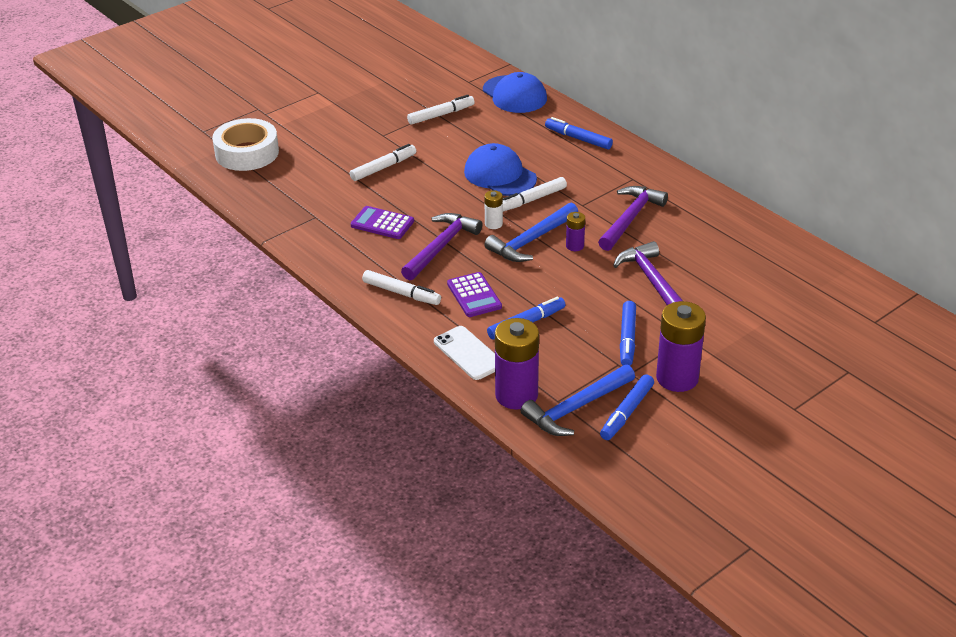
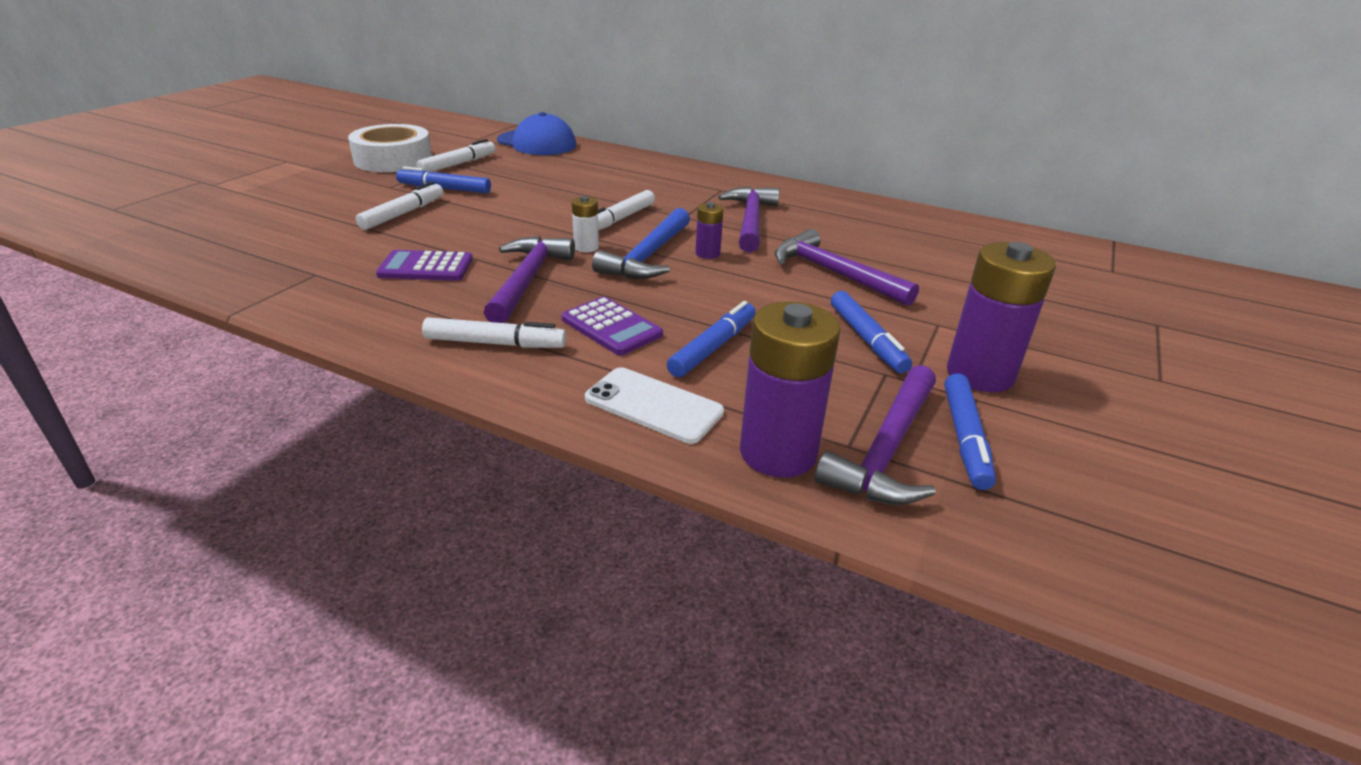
camera: 25 degrees left, 5 degrees down
(247, 153) = (188, 222): white tape -> white tape (393, 159)
(500, 175) = (563, 203): blue cap -> none
(576, 408) = (886, 450): blue hammer -> purple hammer
(578, 139) = (634, 166): blue marker -> blue marker (445, 189)

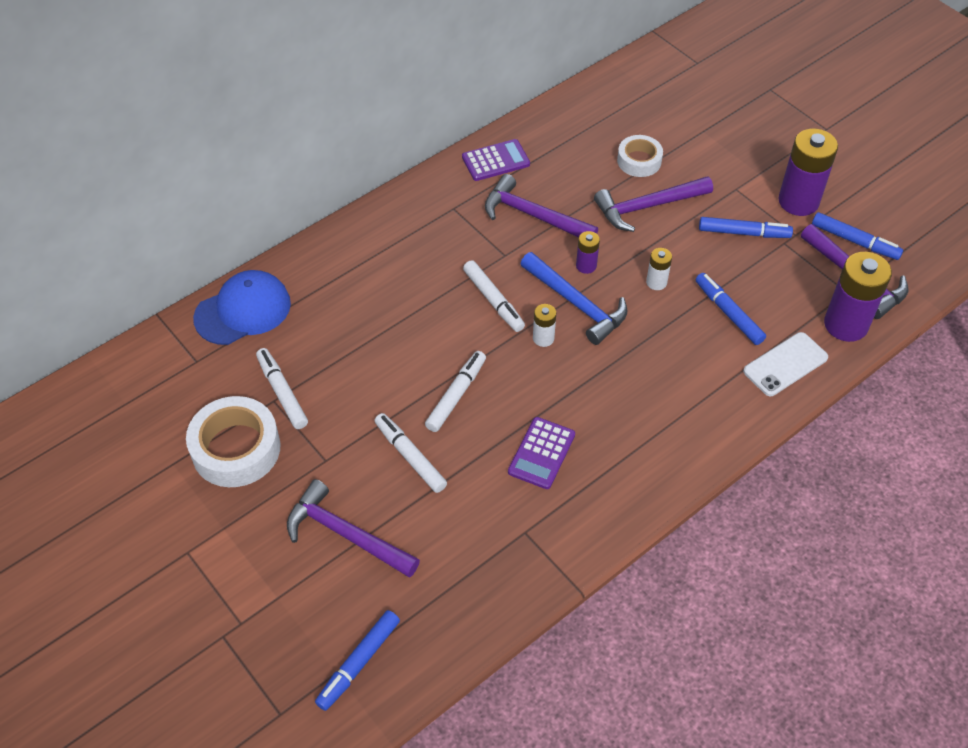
camera: 65 degrees left, 20 degrees up
(445, 189) = (355, 414): blue marker -> blue marker (359, 662)
(494, 343) = (684, 429): white marker -> white marker (456, 395)
(528, 280) = (591, 390): purple hammer -> purple hammer (346, 534)
(611, 327) = (683, 358): purple calculator -> purple calculator (495, 161)
(721, 294) = (656, 282): none -> white battery
(899, 259) = (639, 161): none -> white tape

